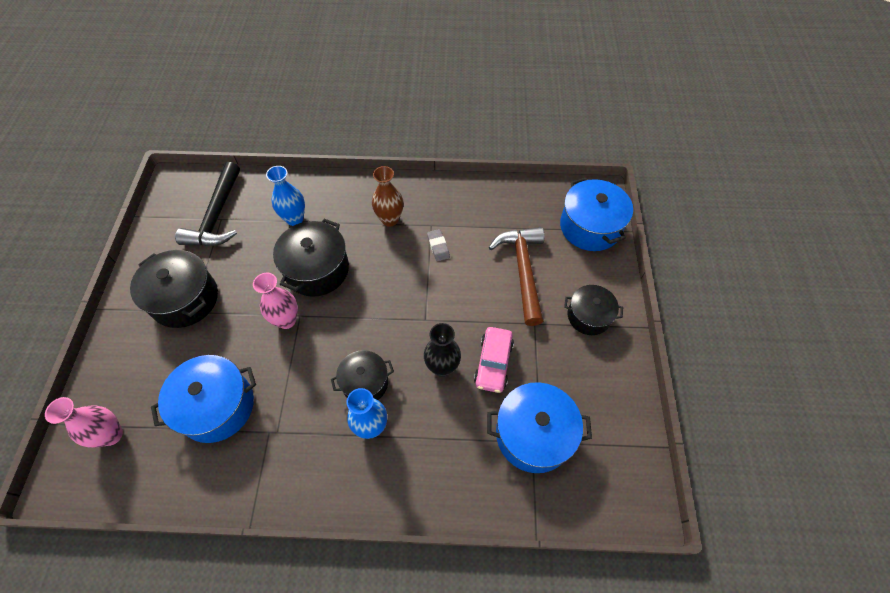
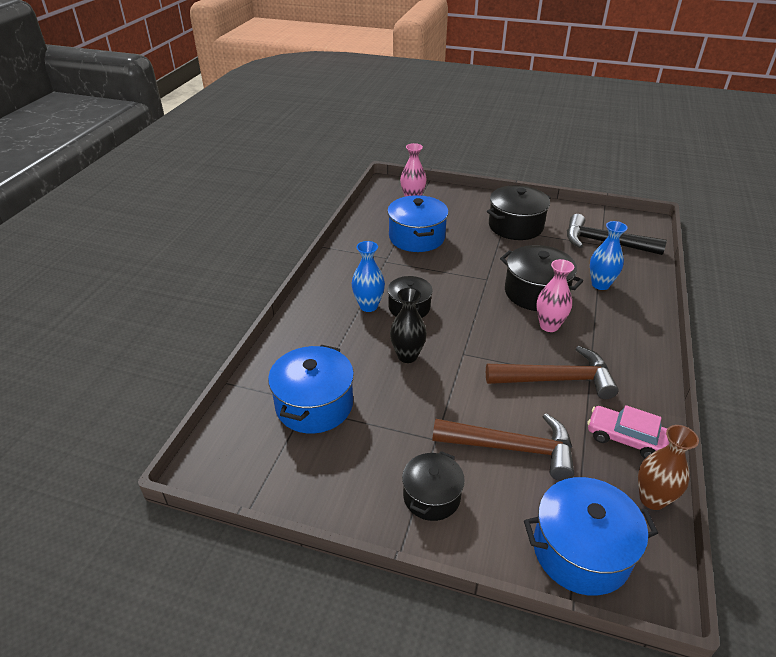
camera: 105 degrees right, 20 degrees down
(286, 320) = (483, 272): pink vase -> pink vase (549, 326)
(390, 219) = (598, 348): brown vase -> brown vase (652, 499)
(438, 246) = (556, 380): grey eraser -> brown hammer
(493, 363) = (399, 393): pink car -> pink car (625, 438)

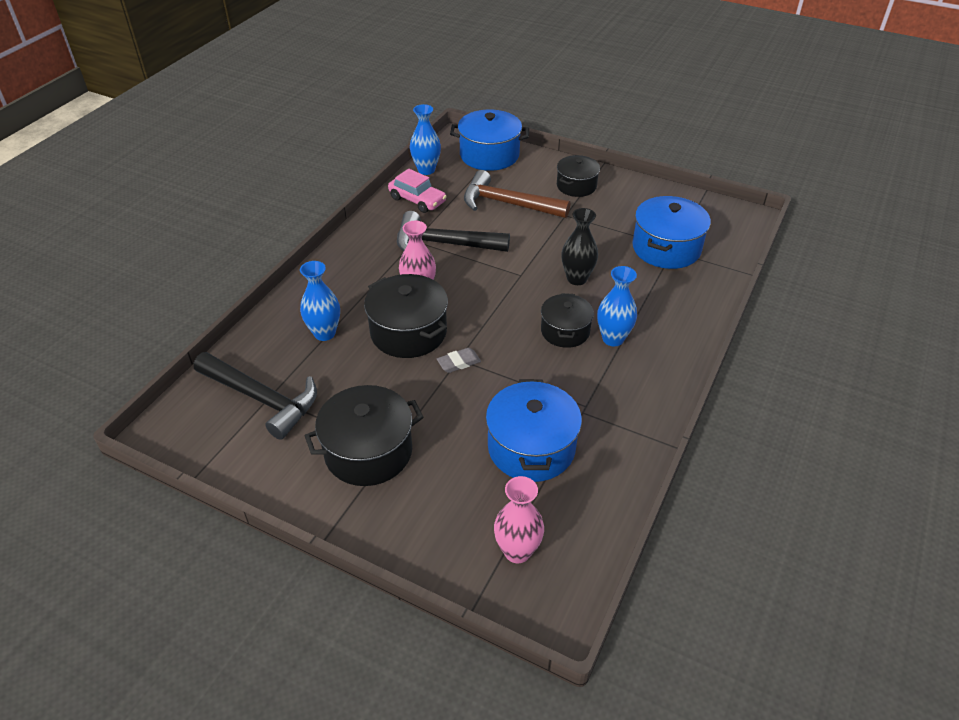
camera: 170 degrees left, 5 degrees up
(485, 276) = (459, 362): none -> grey eraser
(556, 380) = (444, 243): brown hammer -> black hammer
(652, 499) = (426, 170): brown vase -> blue vase

